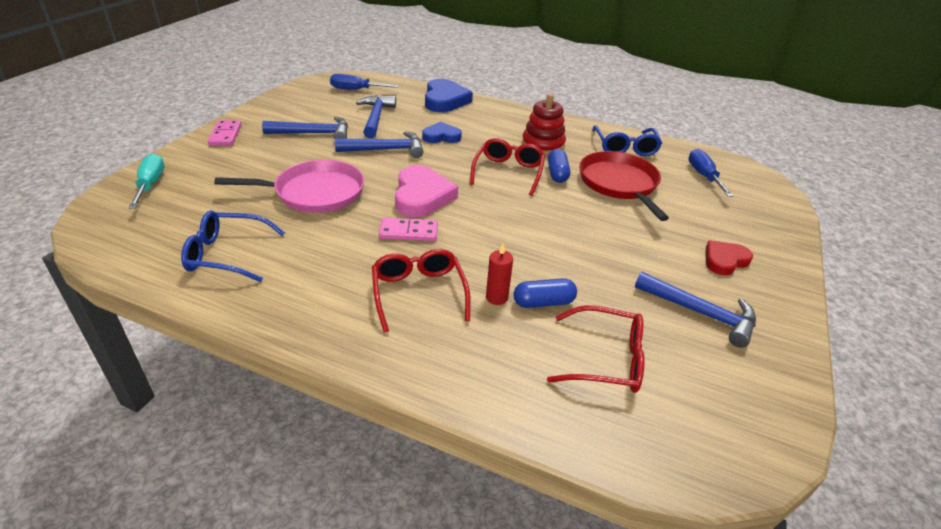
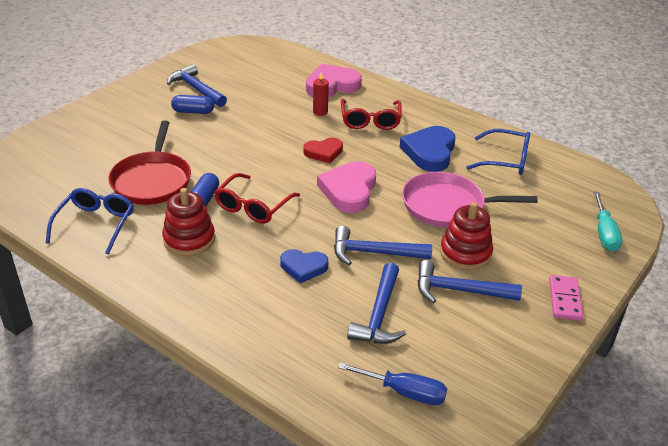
camera: 165 degrees left, 0 degrees up
(303, 156) = (465, 253): none -> red stacking toy
(408, 232) = (368, 160): pink domino -> none
(445, 100) = (270, 346): blue heart -> blue heart (429, 152)
(503, 361) = (332, 85): none -> pink heart
(543, 302) = (291, 106): blue capsule -> blue capsule (193, 111)
(606, 359) = (274, 79): red glasses -> none
(703, 176) = (56, 178): blue screwdriver -> none
(724, 260) = (140, 112): red heart -> red heart (324, 152)

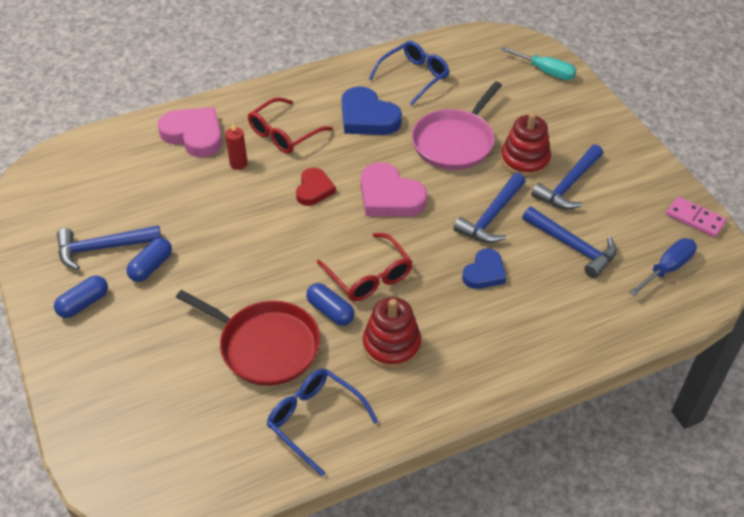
camera: 60 degrees left, 10 degrees up
(144, 99) = (84, 303): none -> blue capsule
(332, 85) = (194, 135): pink heart -> pink heart turned 120 degrees clockwise
(370, 120) = (284, 134): red glasses -> red glasses turned 105 degrees clockwise
(564, 299) = (609, 132): pink domino -> pink domino (695, 219)

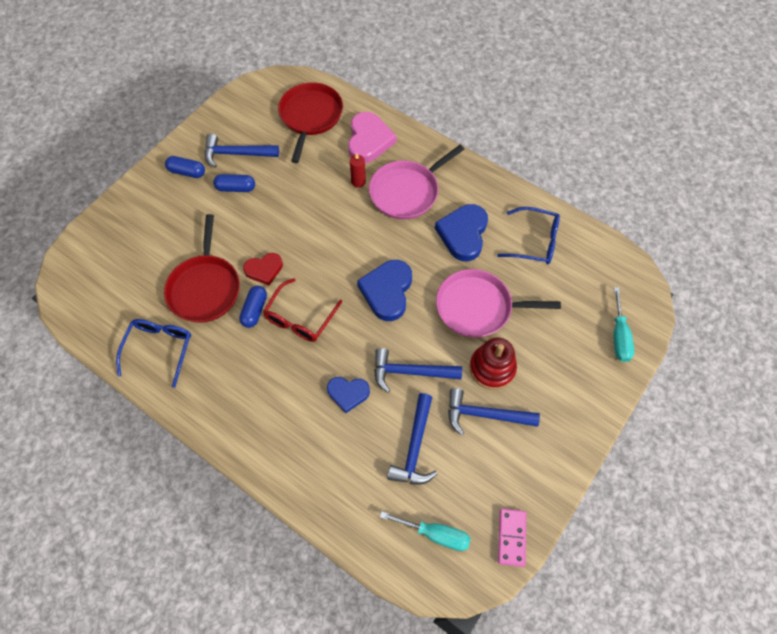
camera: 60 degrees right, 15 degrees up
(103, 248) = (236, 154): blue hammer -> blue hammer turned 45 degrees counterclockwise
(115, 166) = (310, 117): none -> red pan
(284, 134) = (407, 191): red glasses -> pink pan
(314, 189) = (363, 240): red heart -> red heart (264, 270)
(389, 196) = (387, 291): pink heart -> blue heart
(391, 345) = (245, 364): red stacking toy -> none
(667, 268) = (435, 534): blue screwdriver -> turquoise screwdriver

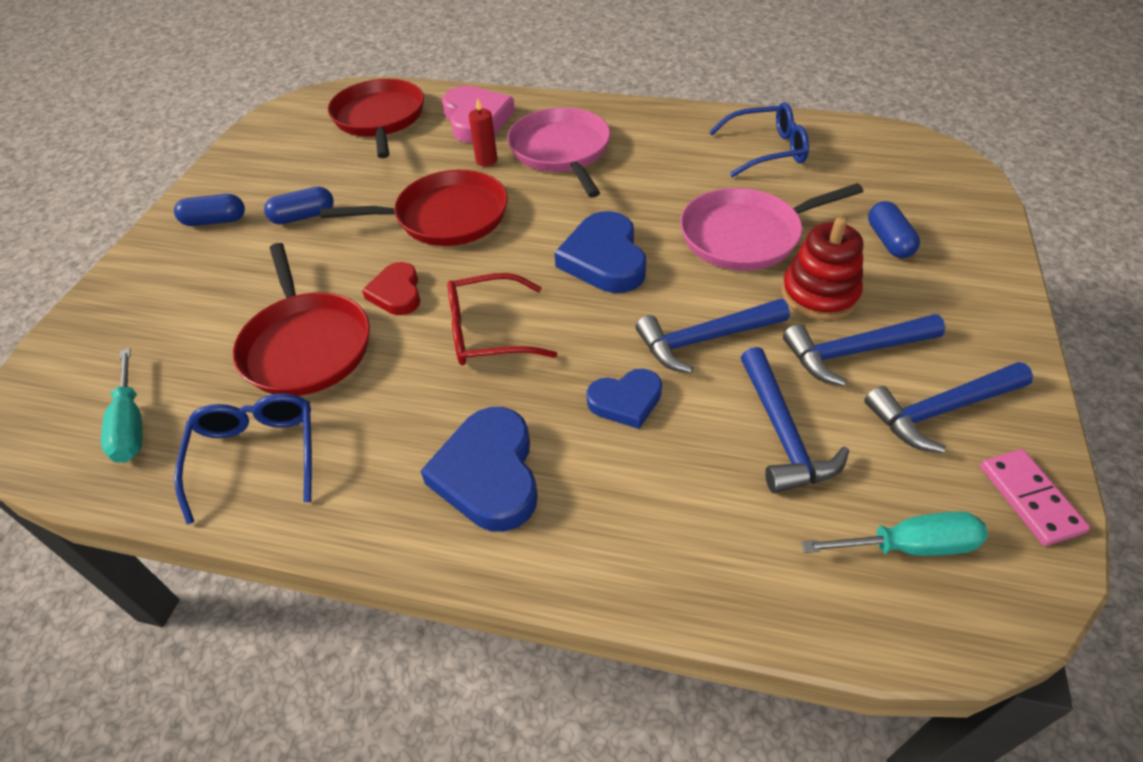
camera: 20 degrees left, 15 degrees down
(236, 154) = (287, 181): blue hammer -> blue hammer (941, 410)
(255, 310) = (407, 347): blue capsule -> blue capsule (889, 241)
(264, 270) = (396, 293): red heart -> red heart turned 120 degrees clockwise
(300, 318) = (488, 332): red glasses -> red glasses turned 75 degrees clockwise
(314, 221) = (445, 217): none -> red pan
(407, 191) = (561, 151): pink pan -> pink pan turned 135 degrees clockwise
(463, 234) = (668, 170): blue heart -> blue heart (488, 474)
(619, 336) = (953, 206): turquoise screwdriver -> turquoise screwdriver (131, 424)

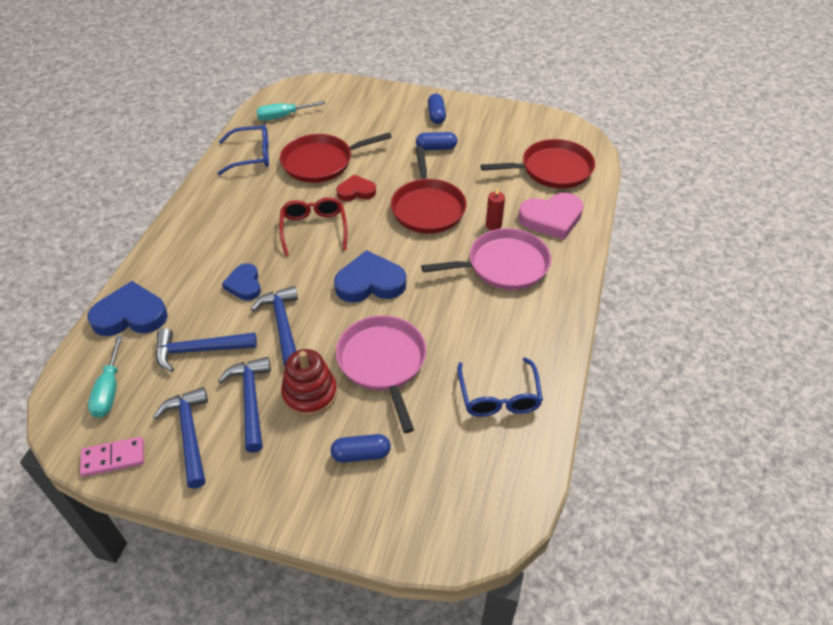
camera: 90 degrees right, 0 degrees up
(303, 216) = (436, 148): blue capsule -> blue capsule turned 75 degrees counterclockwise
(488, 474) = (214, 231): blue heart -> blue heart (130, 315)

